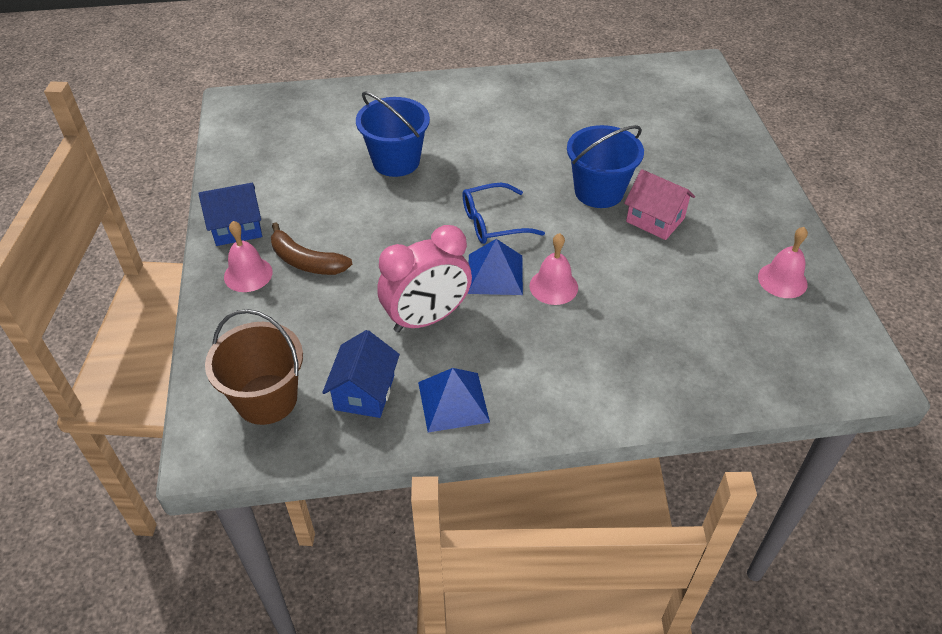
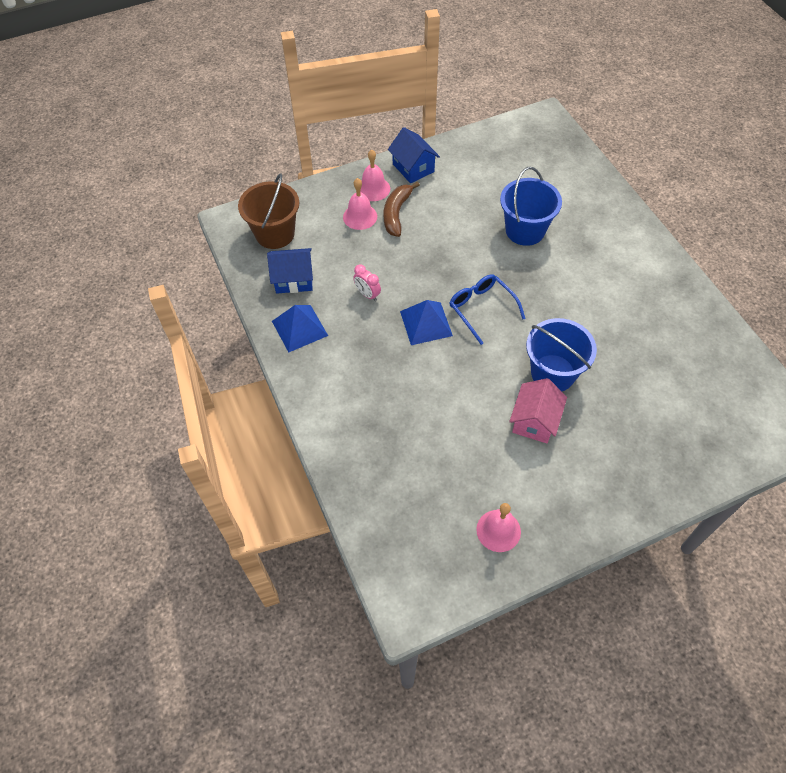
camera: 75 degrees right, 10 degrees up
(427, 318) = (367, 294): pink clock -> pink clock, size x0.45
(553, 286) = (427, 363): pink bell -> pink bell (360, 216)

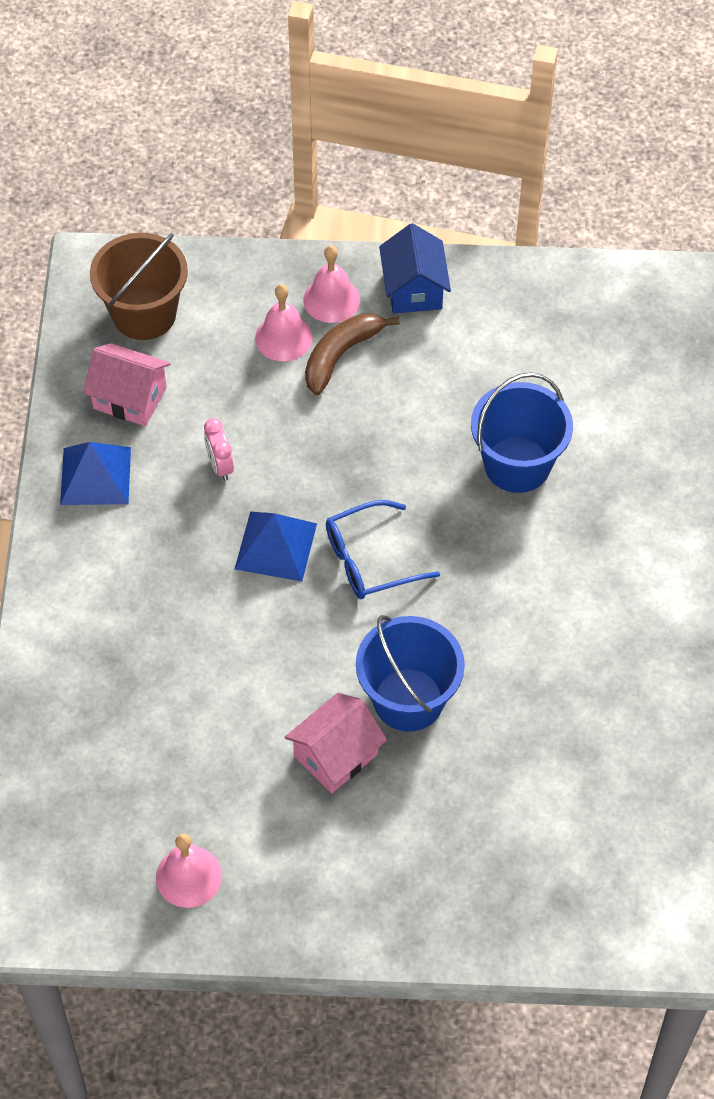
camera: 25 degrees right, 0 degrees up
(294, 279) = (130, 398): blue house -> pink house
(482, 309) = (370, 560): blue glasses -> blue glasses turned 105 degrees counterclockwise

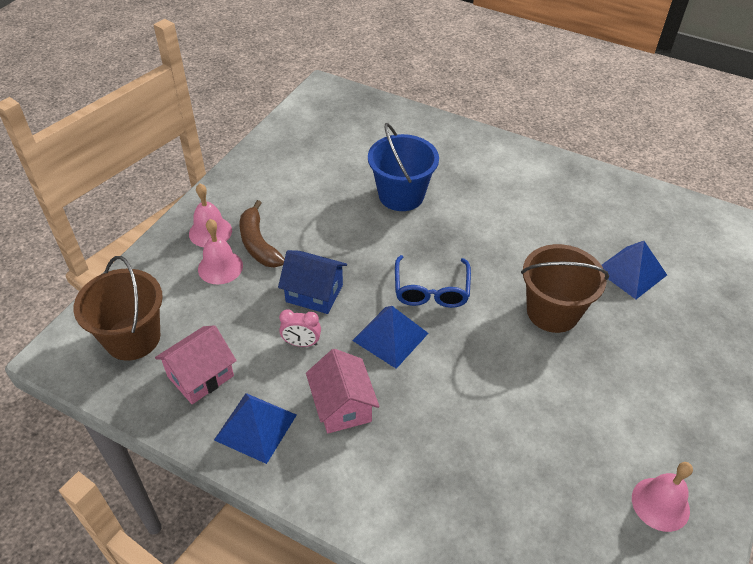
camera: 65 degrees left, 10 degrees down
(336, 755) = (582, 368): pink house -> pink house (342, 406)
(408, 700) = (552, 312): blue bucket -> brown bucket
(413, 289) = (236, 191): blue house -> blue house (314, 293)
(531, 771) = (631, 272): none -> blue pyramid

